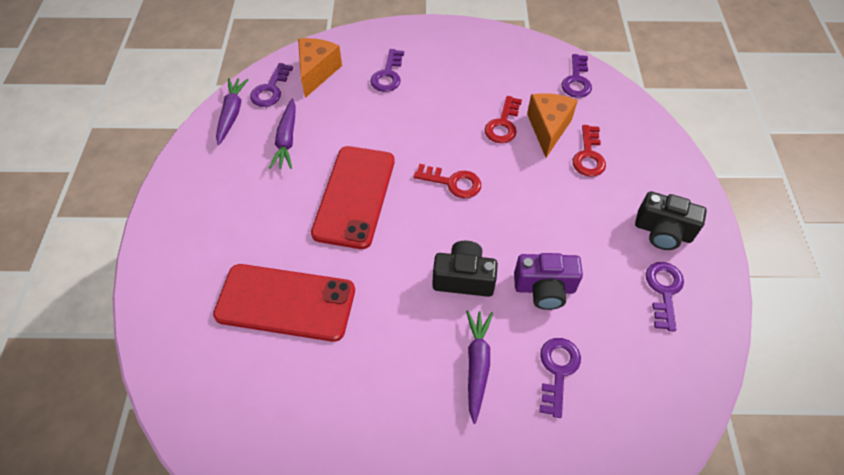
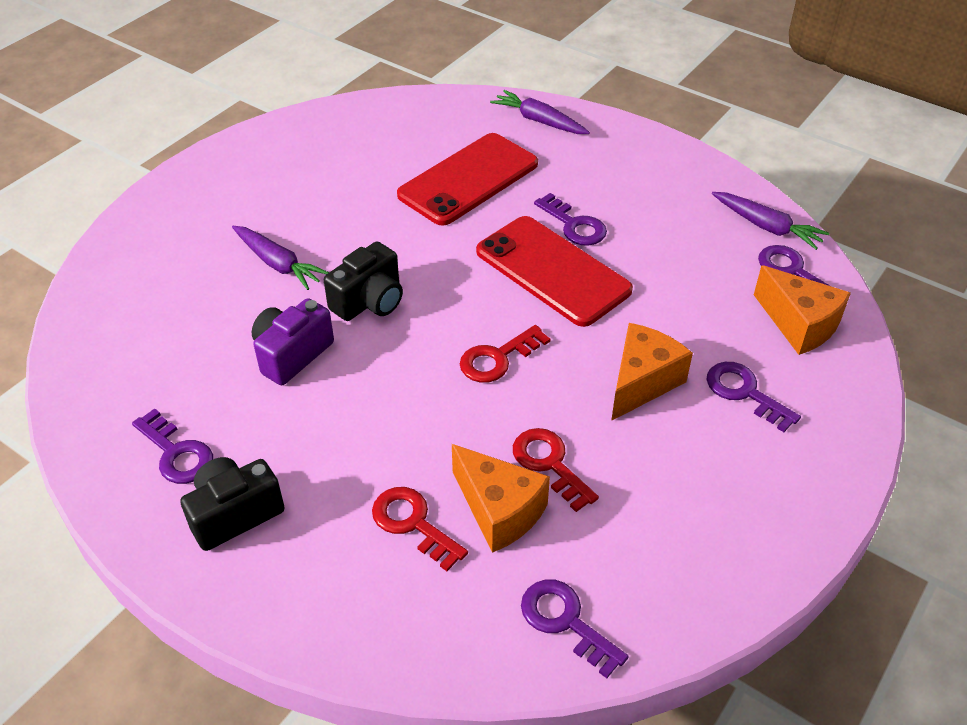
camera: 125 degrees right, 10 degrees down
(287, 140) = (687, 253): purple carrot -> purple carrot (539, 121)
(415, 114) = (642, 382): none -> orange cheese
(557, 370) = (210, 312): purple key -> purple key (574, 225)

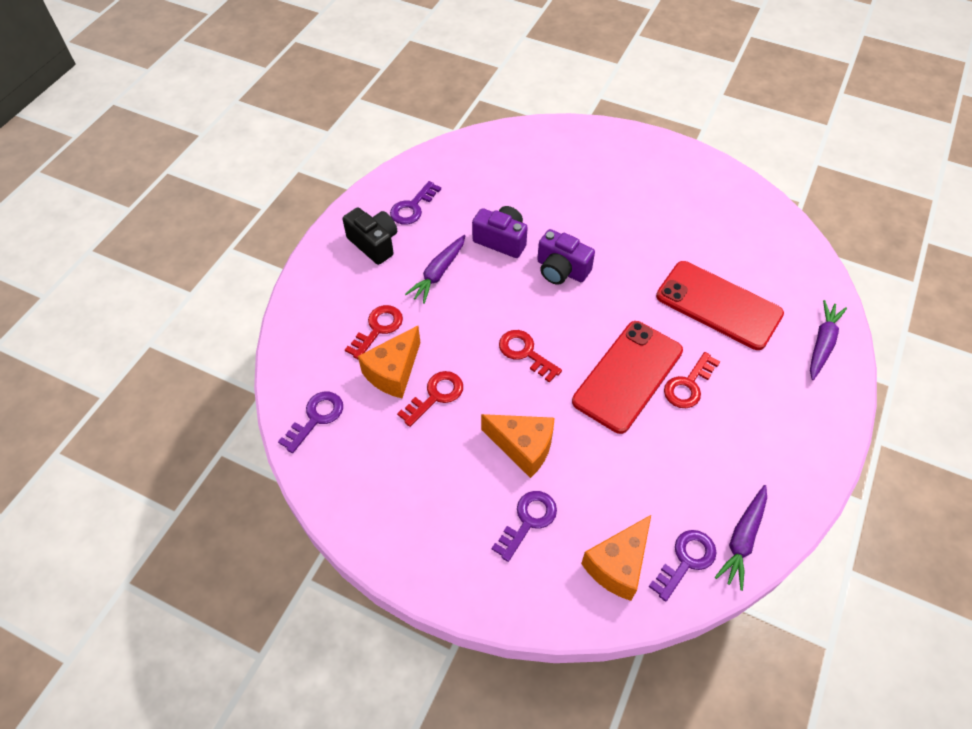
camera: 80 degrees right, 10 degrees up
(278, 264) = (583, 213): purple carrot -> purple carrot (438, 273)
(369, 301) = (561, 270): black camera -> purple camera
(574, 225) = (688, 385): purple key -> red key

